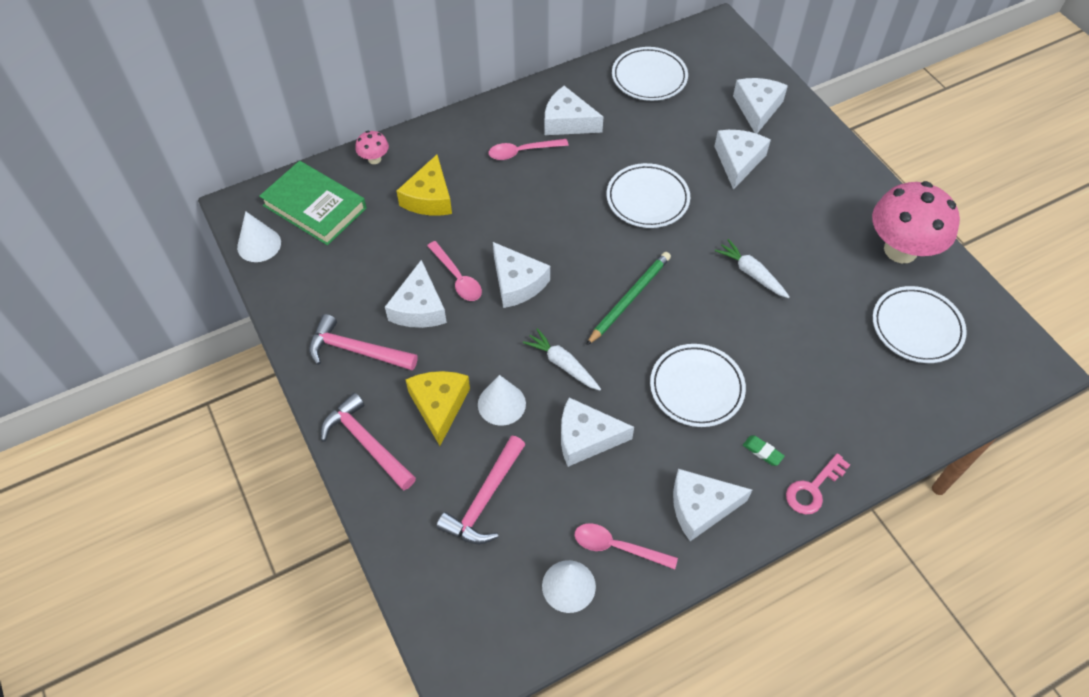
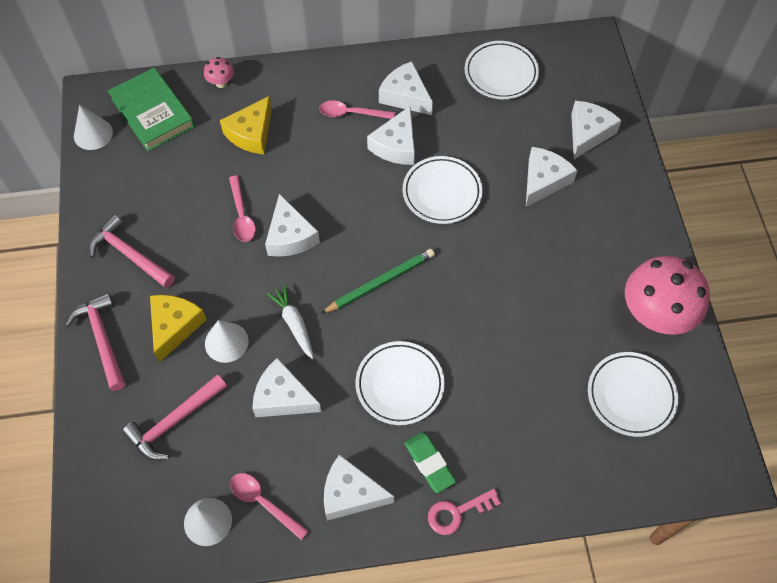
camera: 20 degrees right, 5 degrees up
(419, 308) = (197, 232): white cheese -> white cheese (396, 145)
(751, 273) = (502, 294): white carrot -> none
(762, 452) = (429, 463): green eraser -> green eraser, size x1.69

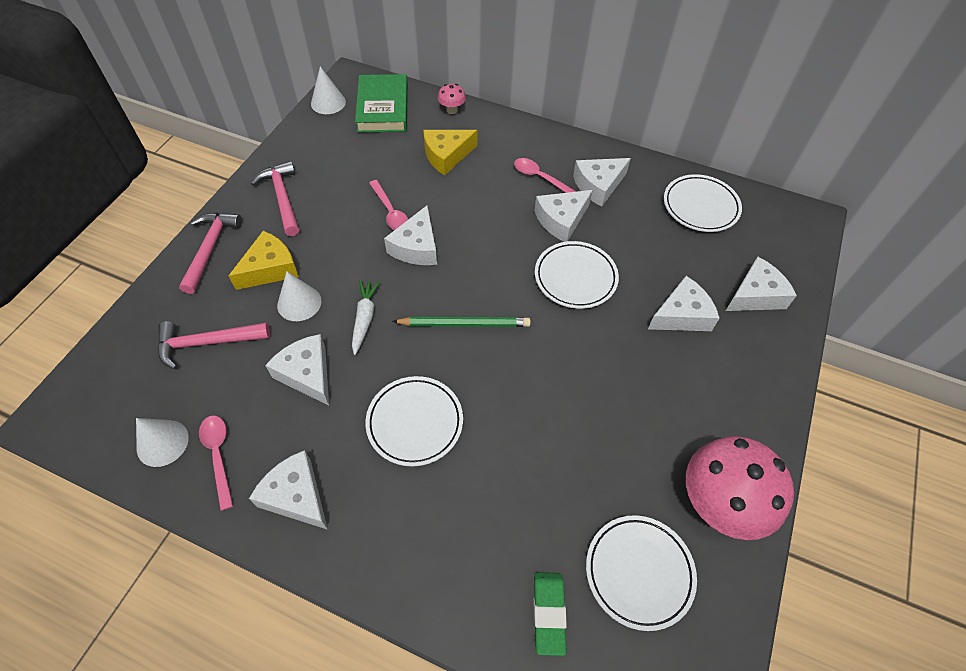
camera: 30 degrees right, 5 degrees down
(241, 215) = (390, 212): pink spoon -> pink spoon turned 45 degrees counterclockwise
(405, 96) = (598, 186): white cheese -> white cheese turned 105 degrees counterclockwise
(429, 463) = (387, 513): green eraser -> green eraser (549, 613)
(457, 512) = (378, 579): pink key -> none

